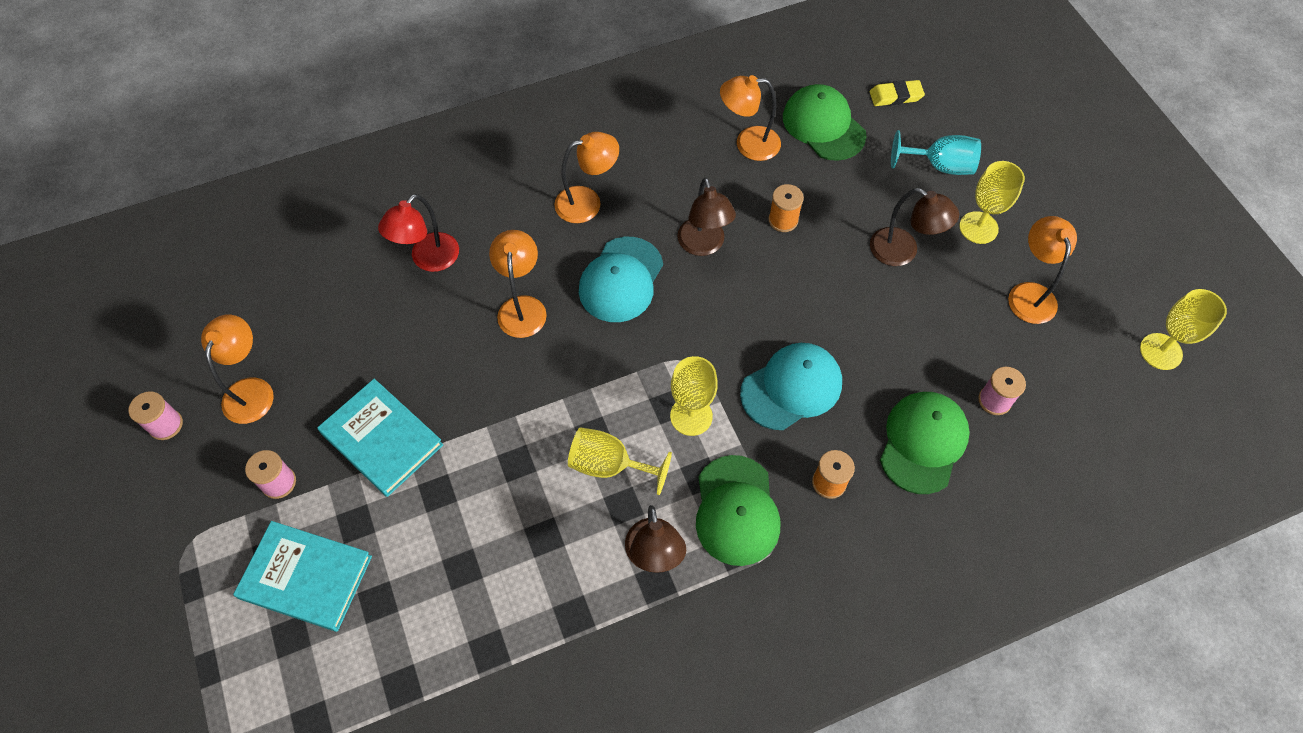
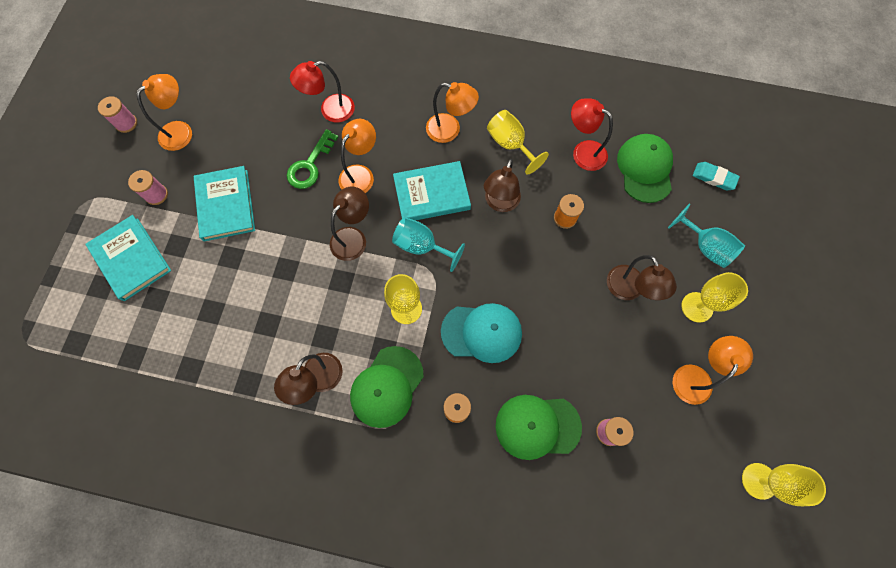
camera: 35 degrees right, 10 degrees up
(452, 333) = (310, 165): none -> green key
(569, 379) = (353, 237): none -> brown lamp
(609, 465) = (335, 306): yellow goblet -> yellow goblet (510, 144)
(621, 280) = (431, 194): turquoise cap -> turquoise book
(655, 341) = (422, 246): none -> turquoise goblet
(748, 144) = (583, 152): orange lamp -> red lamp
(895, 96) = (714, 177): yellow eraser -> turquoise eraser
(923, 442) = (537, 426): green cap -> green cap turned 150 degrees counterclockwise

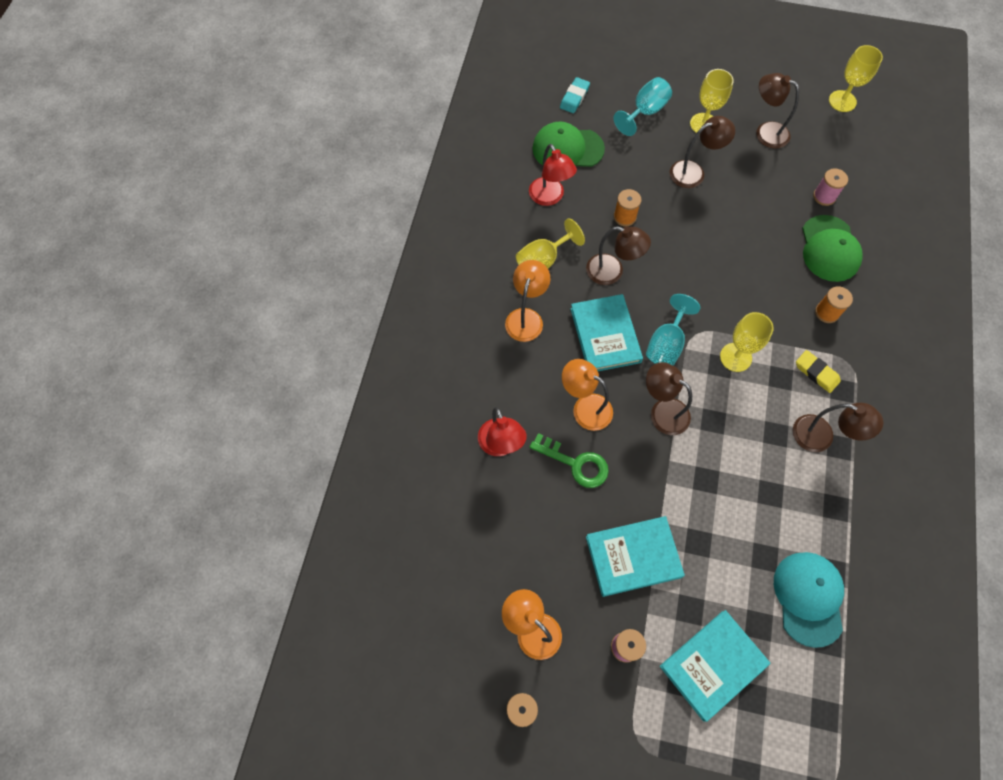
camera: 90 degrees left, 5 degrees down
(387, 386) = (816, 373): green cap -> yellow eraser
(482, 332) = (750, 290): turquoise cap -> turquoise cap (808, 598)
(583, 152) = (550, 197): red lamp -> red lamp turned 60 degrees counterclockwise
(695, 376) = (765, 132): orange lamp -> brown lamp

